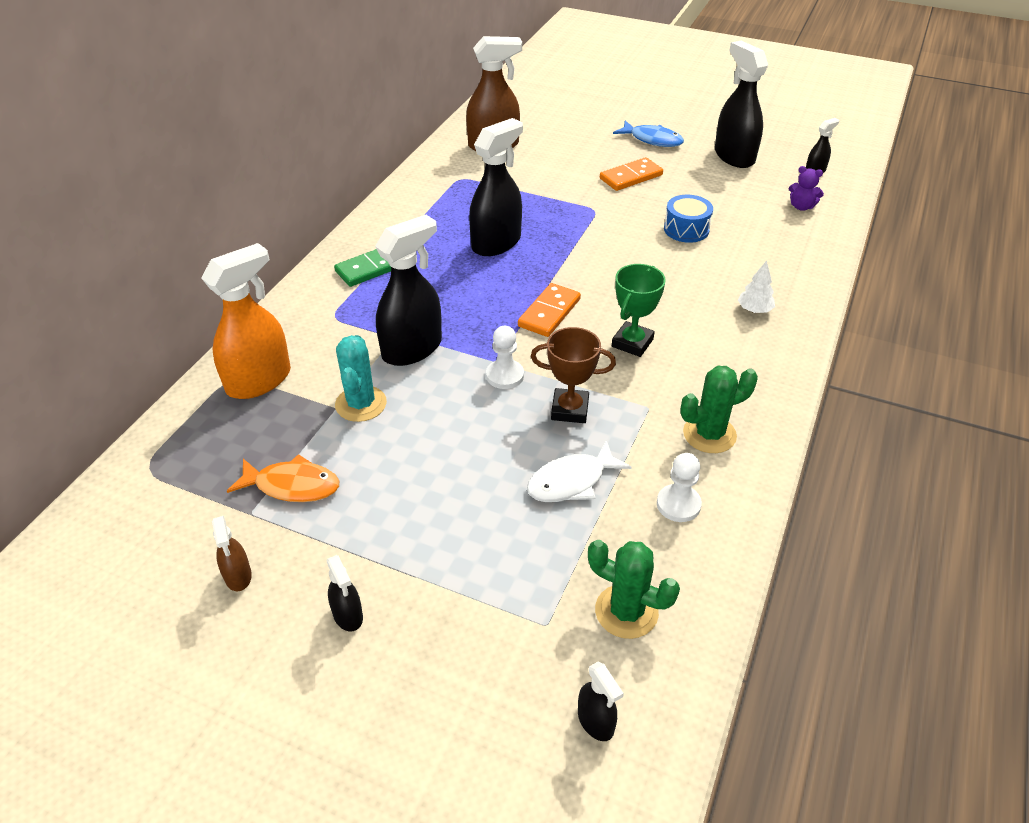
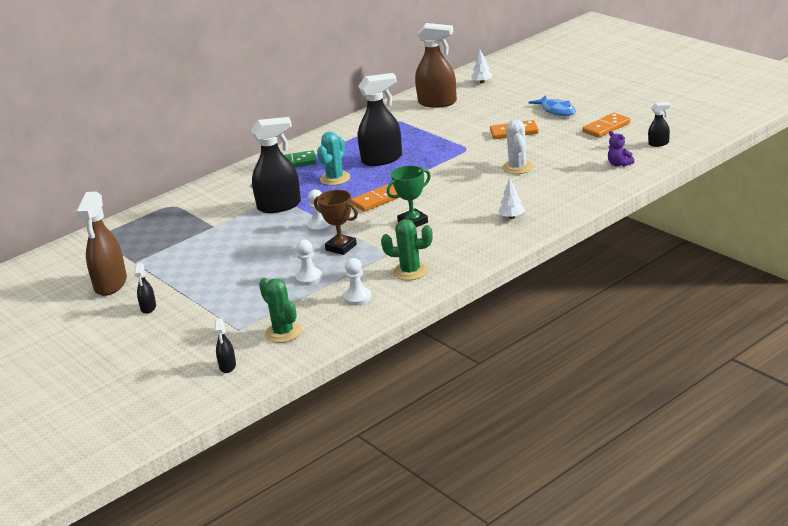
camera: 30 degrees right, 15 degrees down
(238, 576) = (110, 284): brown spray bottle -> brown spray bottle, size x2.08
(259, 380) = (184, 208): orange spray bottle -> none
(292, 485) = (164, 255): orange fish -> none
(361, 404) = (228, 227): turquoise cactus -> turquoise cactus (335, 178)
(524, 110) = (482, 82): none -> white tree
(571, 481) = (309, 278): white fish -> white pawn
(686, 229) = (518, 167): blue drum -> white cactus
(734, 156) = (606, 127): black spray bottle -> orange domino

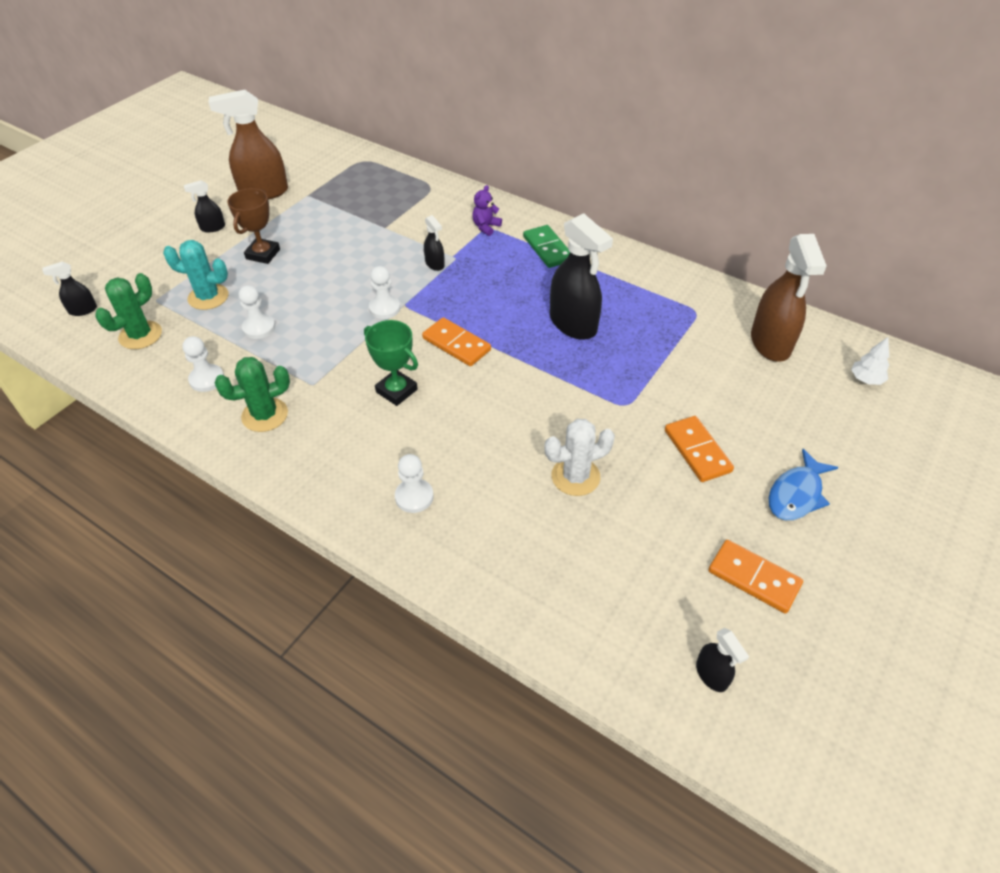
camera: 70 degrees right, 20 degrees up
(279, 206) = (435, 264): black spray bottle -> black spray bottle, size x0.48
(335, 178) = (511, 293): turquoise cactus -> turquoise cactus (208, 297)
(341, 247) = (331, 338): brown trophy -> brown trophy (263, 254)
(410, 271) = (265, 415): green cactus -> green cactus turned 75 degrees clockwise
(512, 217) = (414, 497): white tree -> white pawn
(619, 164) = (613, 618): purple teddy bear -> purple teddy bear (486, 227)

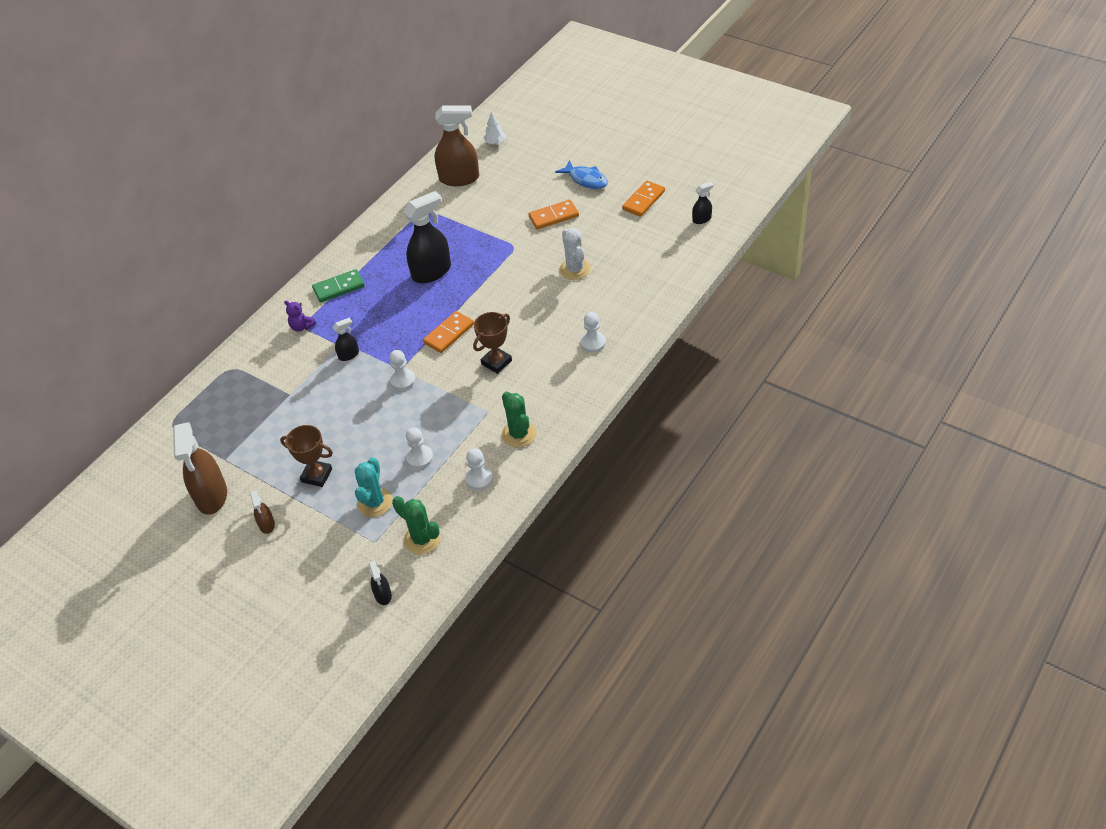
camera: 85 degrees left, 0 degrees up
(212, 228) = (267, 525): black spray bottle -> brown spray bottle
(396, 391) = (496, 362): green trophy -> brown trophy

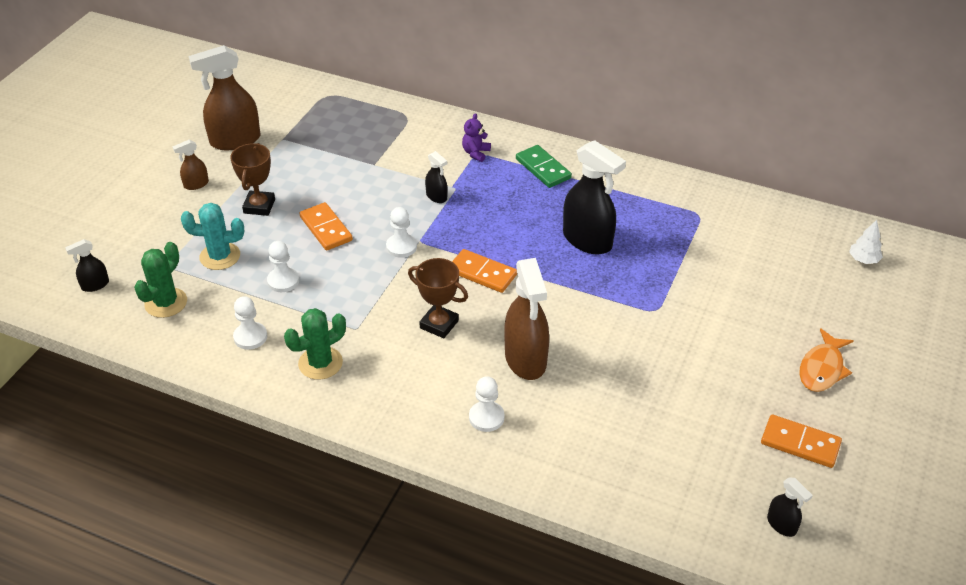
camera: 75 degrees right, 5 degrees down
(459, 178) = (773, 237): brown spray bottle -> brown spray bottle (525, 359)
(553, 216) = (728, 343): orange domino -> orange domino (326, 229)
(575, 269) = (627, 380): white cactus -> none
(586, 179) = (822, 369): blue fish -> orange fish

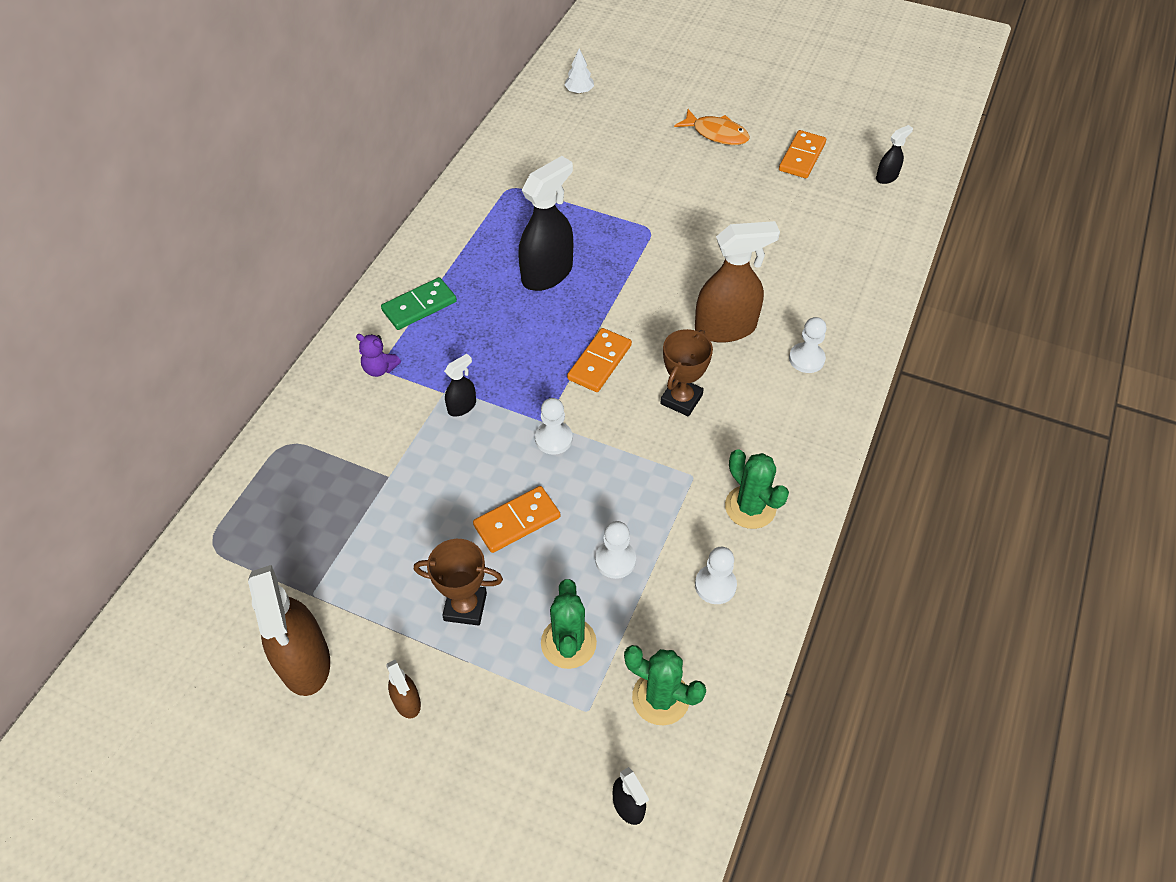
camera: 90 degrees left, 10 degrees up
(220, 256) = (568, 643): turquoise cactus -> green cactus

